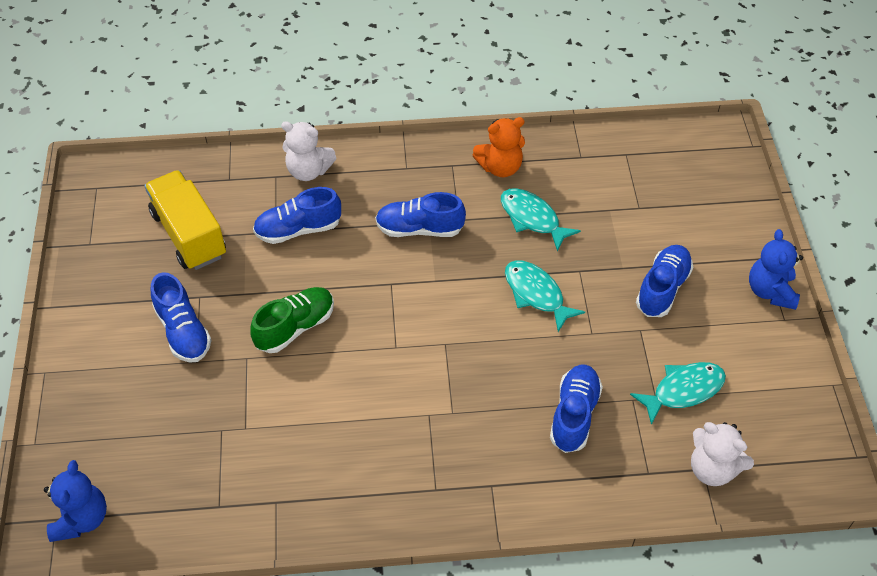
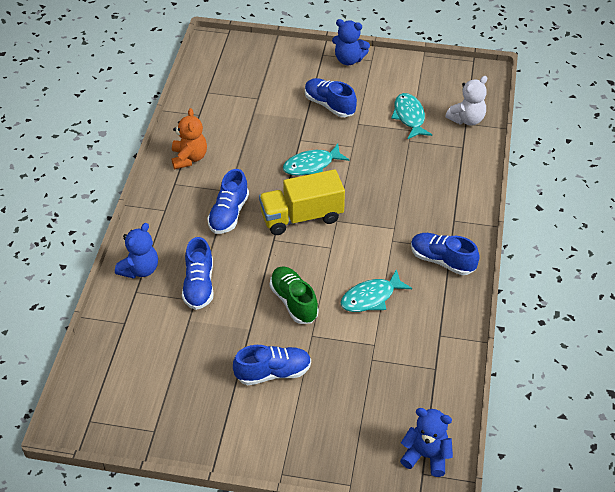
camera: 75 degrees left, 5 degrees down
(189, 234) = (174, 357): yellow truck -> yellow truck (301, 217)
(308, 171) = (140, 269): white teddy bear -> blue teddy bear
(532, 218) = (245, 152): turquoise fish -> turquoise fish (371, 297)
(574, 415) = (413, 169): blue shoe -> blue shoe (442, 261)

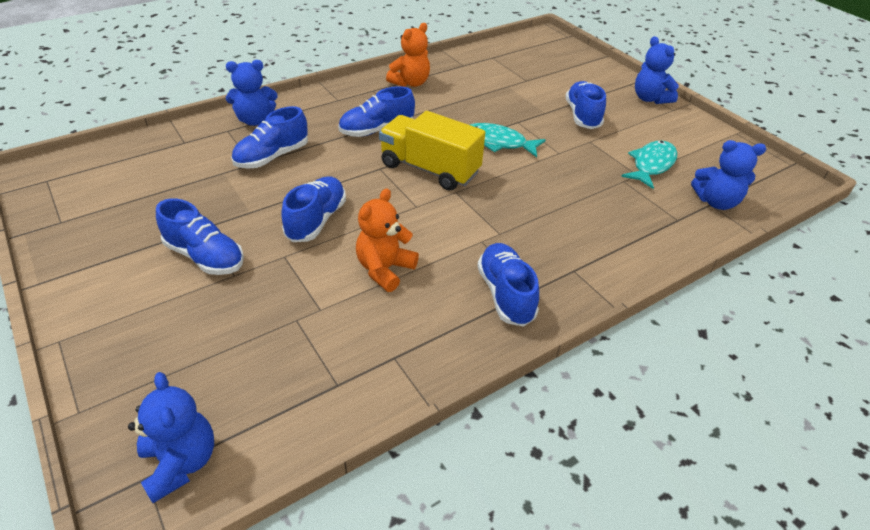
camera: 45 degrees right, 5 degrees down
(294, 302) = (316, 220): green shoe -> blue shoe
(371, 297) = (385, 269): turquoise fish -> orange teddy bear
(467, 119) = (716, 202): white teddy bear -> blue teddy bear

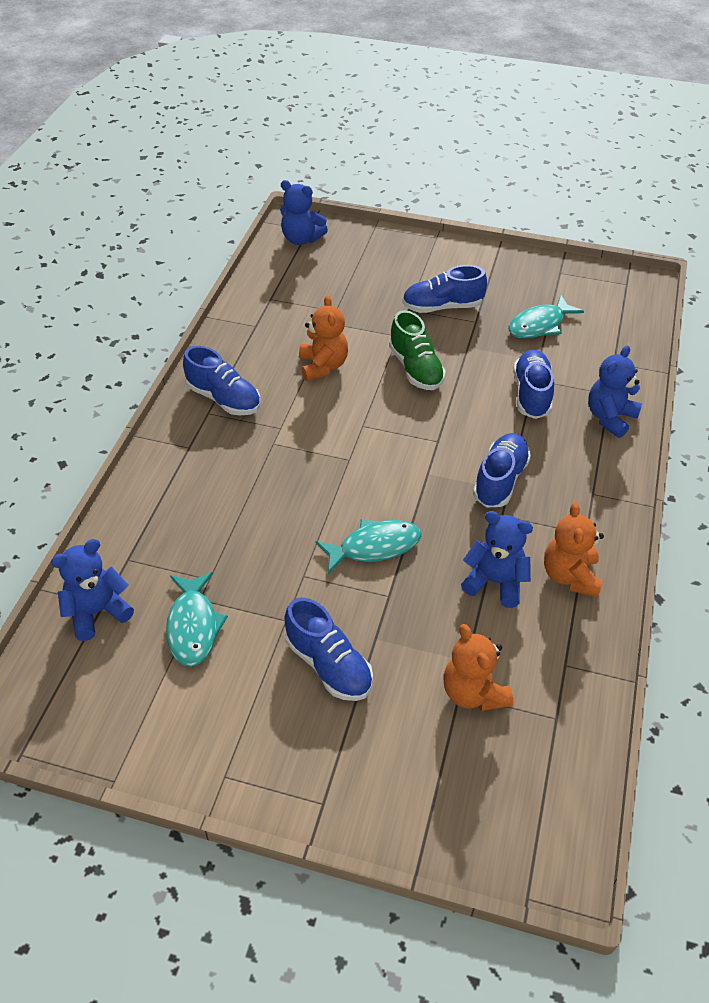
camera: 140 degrees right, 5 degrees up
(171, 193) = (539, 325): none -> turquoise fish
(316, 220) = (415, 369): blue shoe -> green shoe
(430, 169) = (397, 468): yellow truck -> none
(519, 77) = (473, 692): none -> orange teddy bear
(650, 99) = (271, 782): blue teddy bear -> blue teddy bear (495, 582)

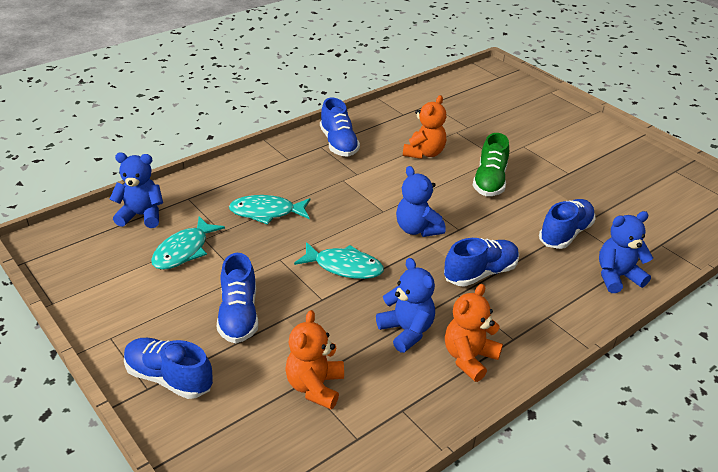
camera: 35 degrees right, 10 degrees down
(301, 239) = (488, 80): blue teddy bear -> blue teddy bear (417, 229)
(442, 307) = (551, 154): blue shoe -> blue shoe (169, 378)
(539, 325) = (620, 195): turquoise fish -> turquoise fish (266, 212)

